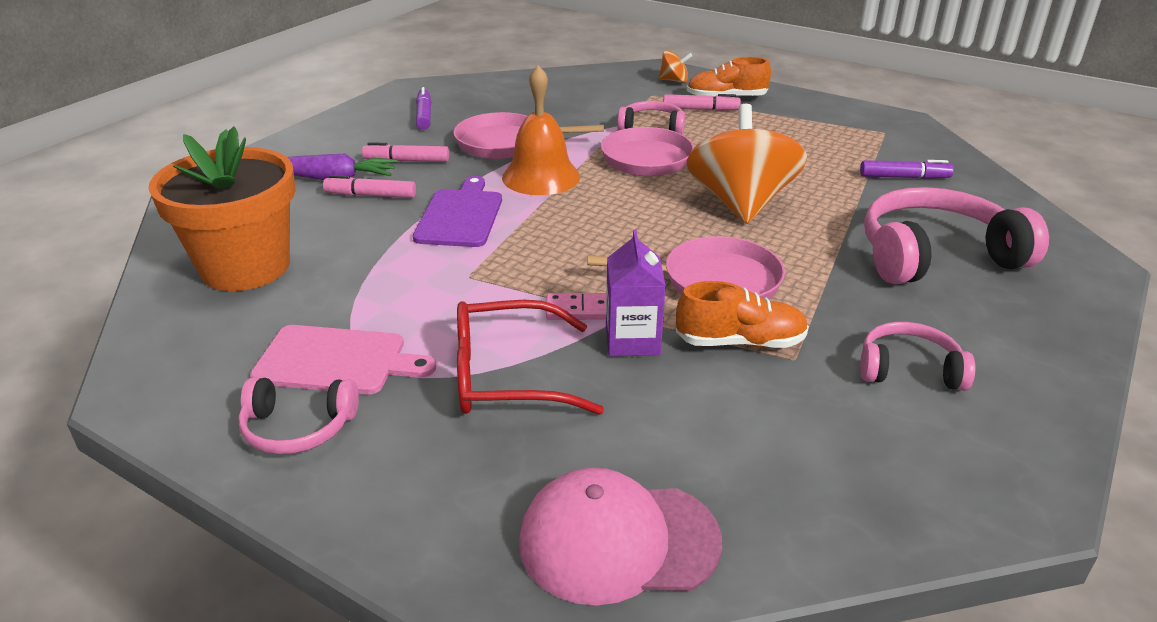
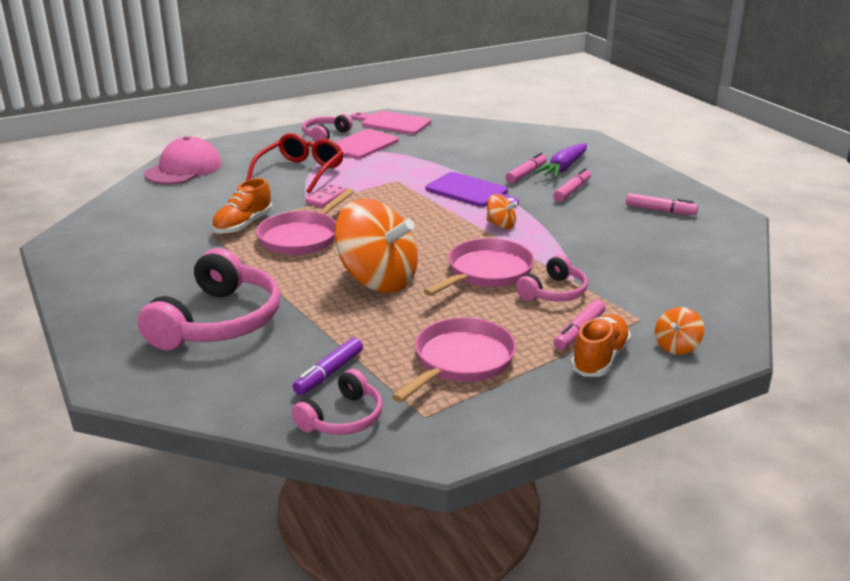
camera: 120 degrees right, 5 degrees down
(183, 369) = (393, 123): none -> pink cutting board
(245, 267) = (470, 139): orange flower pot -> none
(424, 115) = (660, 210): purple marker -> pink marker
(507, 143) = (573, 227): pink pan -> pink pan (460, 361)
(541, 177) = (501, 225): orange bell -> orange spinning top
(632, 340) = (284, 202): purple carton -> none
(909, 369) = (155, 257): pink headphones -> pink headphones (343, 418)

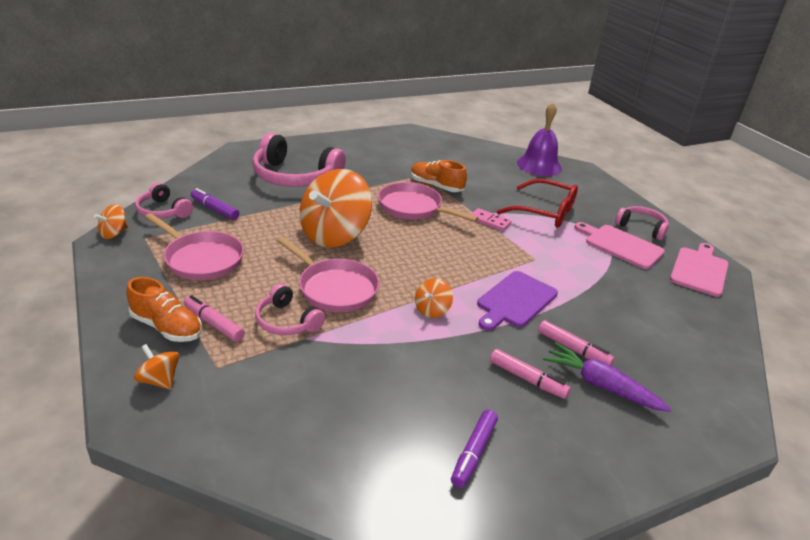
camera: 90 degrees right, 5 degrees up
(183, 169) = (539, 165): pink cap -> purple bell
(419, 448) = (114, 233): none -> orange spinning top
(660, 210) = (473, 453): pink marker -> purple marker

